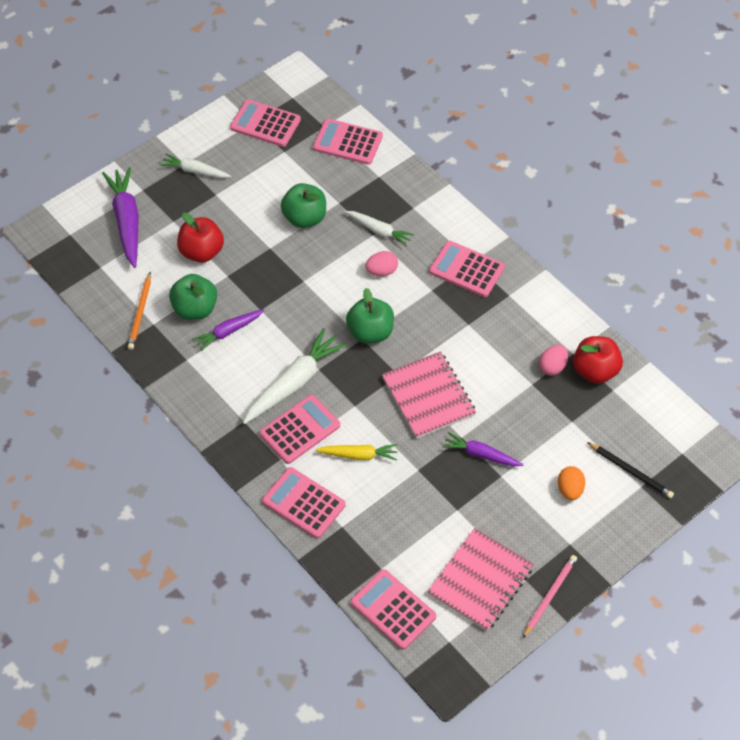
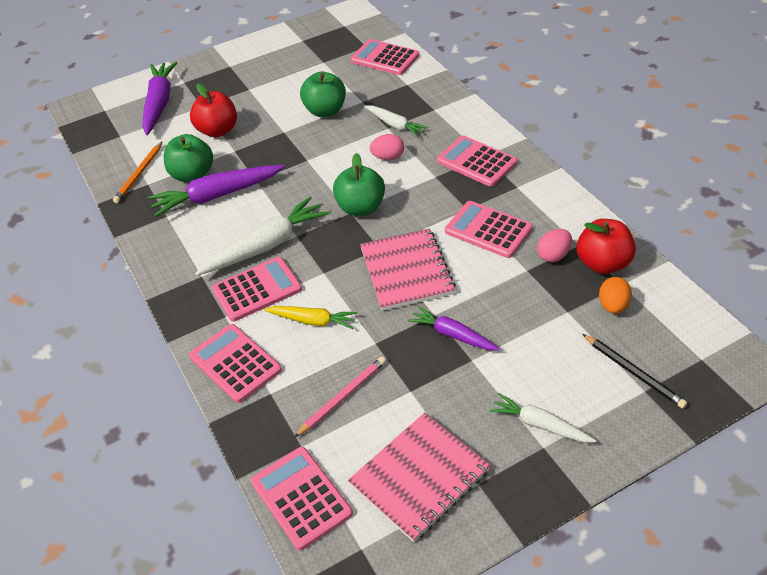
camera: 15 degrees right, 10 degrees down
(195, 171) = (237, 71): white carrot -> white carrot (540, 424)
(228, 332) = (217, 196): purple carrot -> purple carrot, size x1.69
(265, 124) = (313, 42): pink calculator -> pink calculator (488, 230)
(549, 596) = (506, 509): pink pencil -> pink pencil (342, 397)
(570, 489) = (553, 384): orange egg -> orange egg (613, 306)

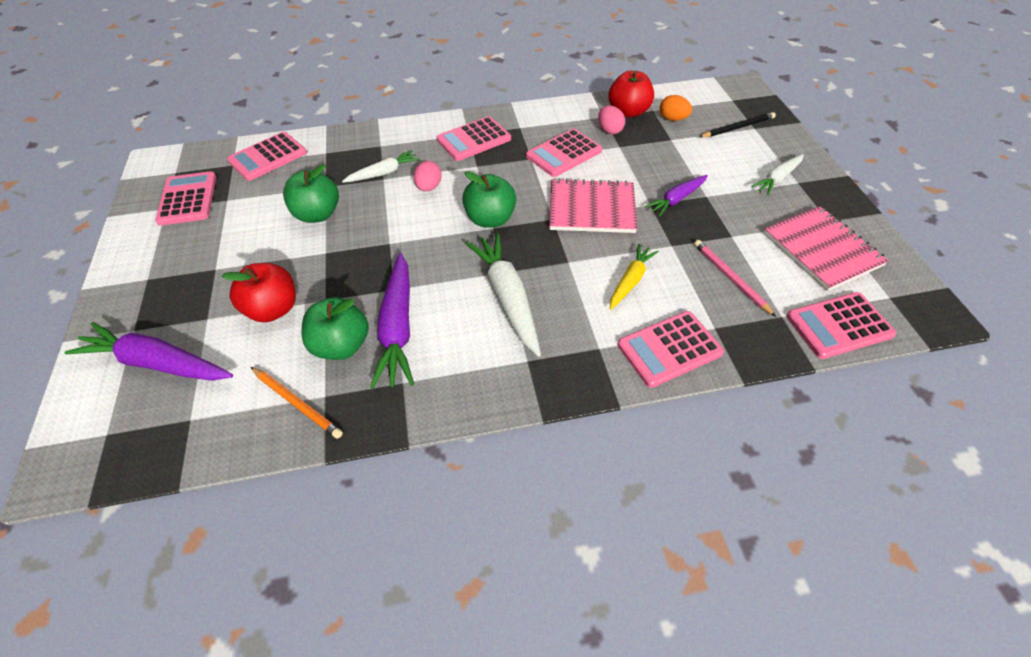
camera: 75 degrees left, 5 degrees up
(257, 289) = (570, 315): pink calculator -> pink calculator (188, 199)

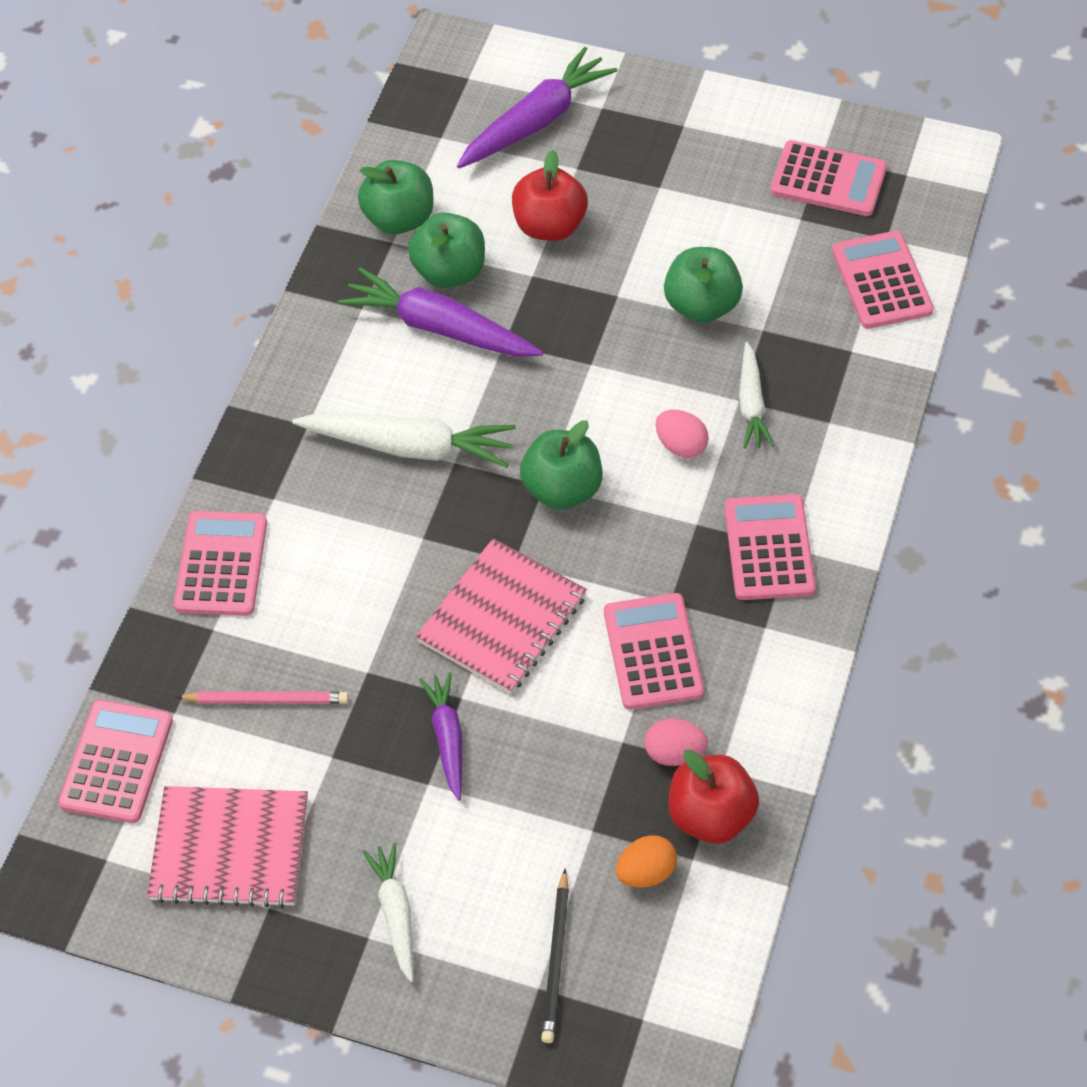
camera: 120 degrees right, 5 degrees up
(297, 403) = (399, 219): orange pencil -> green apple
(630, 281) = (342, 586): yellow carrot -> none

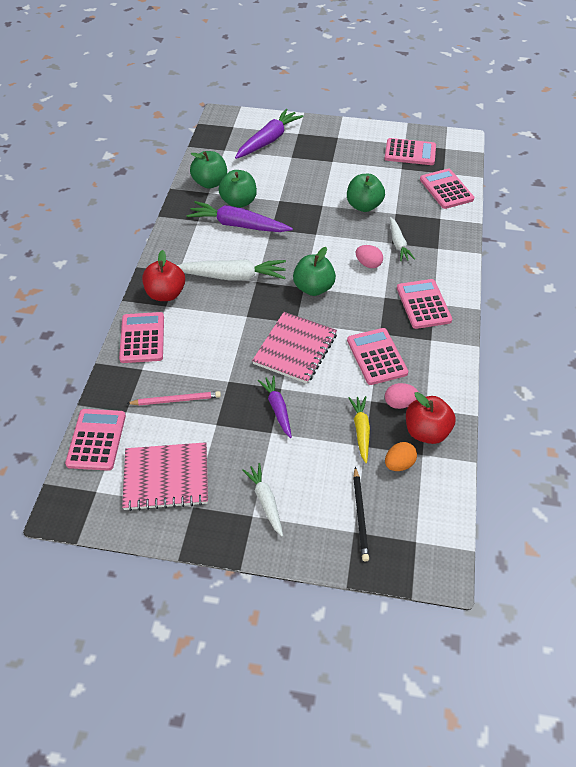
camera: 10 degrees left, 5 degrees down
(549, 226) = (283, 180): red apple -> red apple (166, 294)
(591, 799) = (361, 431): none -> yellow carrot

